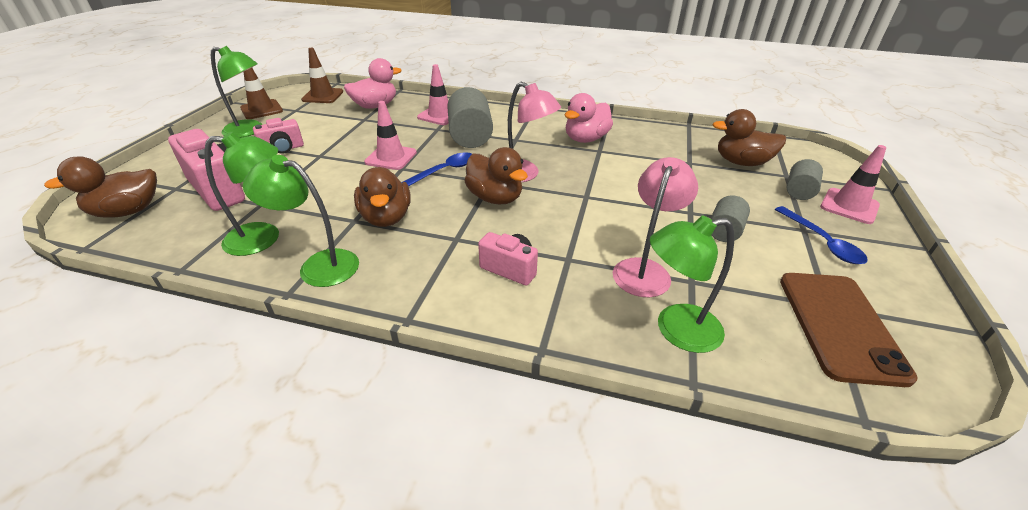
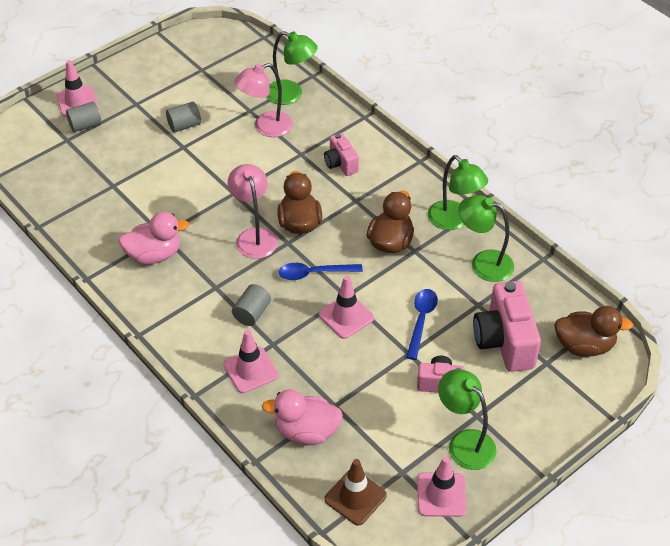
camera: 145 degrees left, 10 degrees up
(261, 110) = (441, 495): brown traffic cone -> pink traffic cone
(470, 136) = (252, 313): grey cylinder -> grey cylinder, size x0.58
(741, 162) = (75, 166): brown duck -> none
(822, 242) = (141, 93): blue spoon -> blue spoon (421, 321)
(840, 325) = (212, 61): brown phone -> none

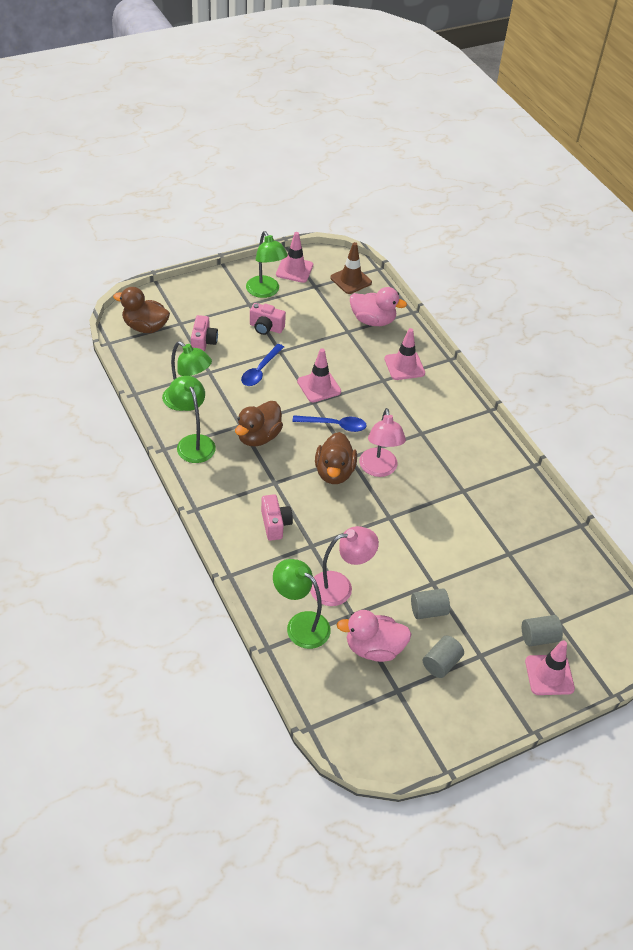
camera: 170 degrees left, 0 degrees up
(154, 255) = (472, 473): pink duck -> pink duck (374, 648)
(252, 313) = (395, 406): grey cylinder -> grey cylinder (441, 663)
(504, 341) = (203, 343): pink camera -> pink camera, size x0.56

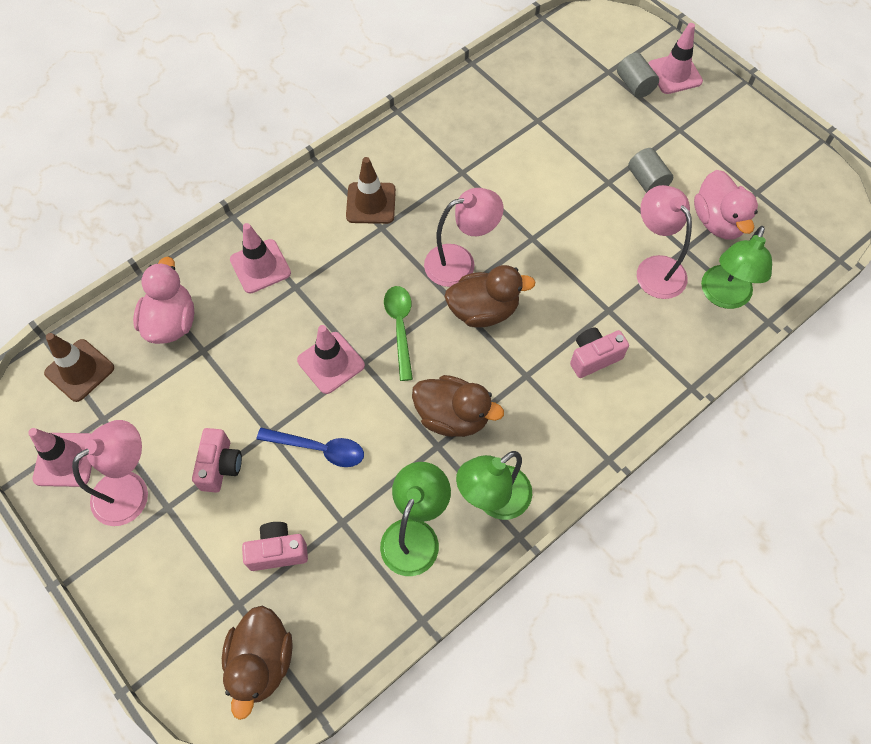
camera: 100 degrees left, 15 degrees up
(265, 292) = (131, 490): green lamp -> pink lamp
(334, 425) = (400, 327): blue spoon -> green spoon
(441, 663) = (706, 160): grey cylinder -> none
(445, 431) = (371, 203): none -> brown traffic cone

